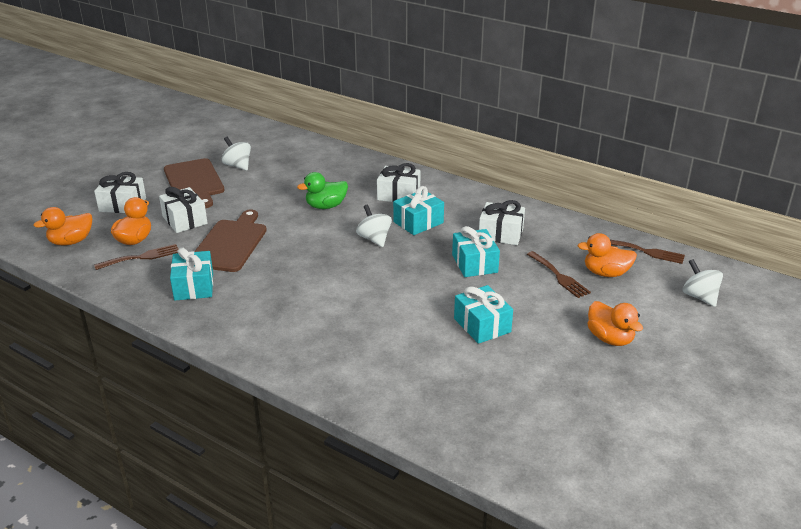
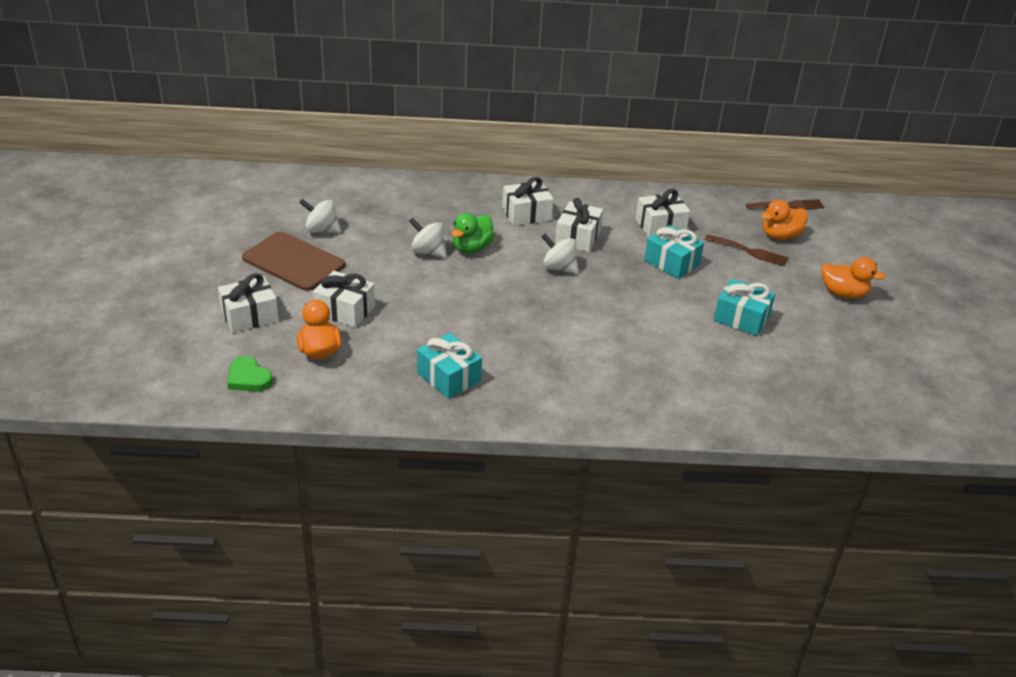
camera: 35 degrees left, 5 degrees up
(71, 242) = (248, 378): orange duck -> green heart
(141, 257) = (353, 367): brown fork -> none
(230, 244) = (427, 320): brown cutting board -> none
(418, 222) = (578, 237): turquoise gift -> white gift
(699, 297) = (865, 234): white spinning top -> white spinning top (428, 252)

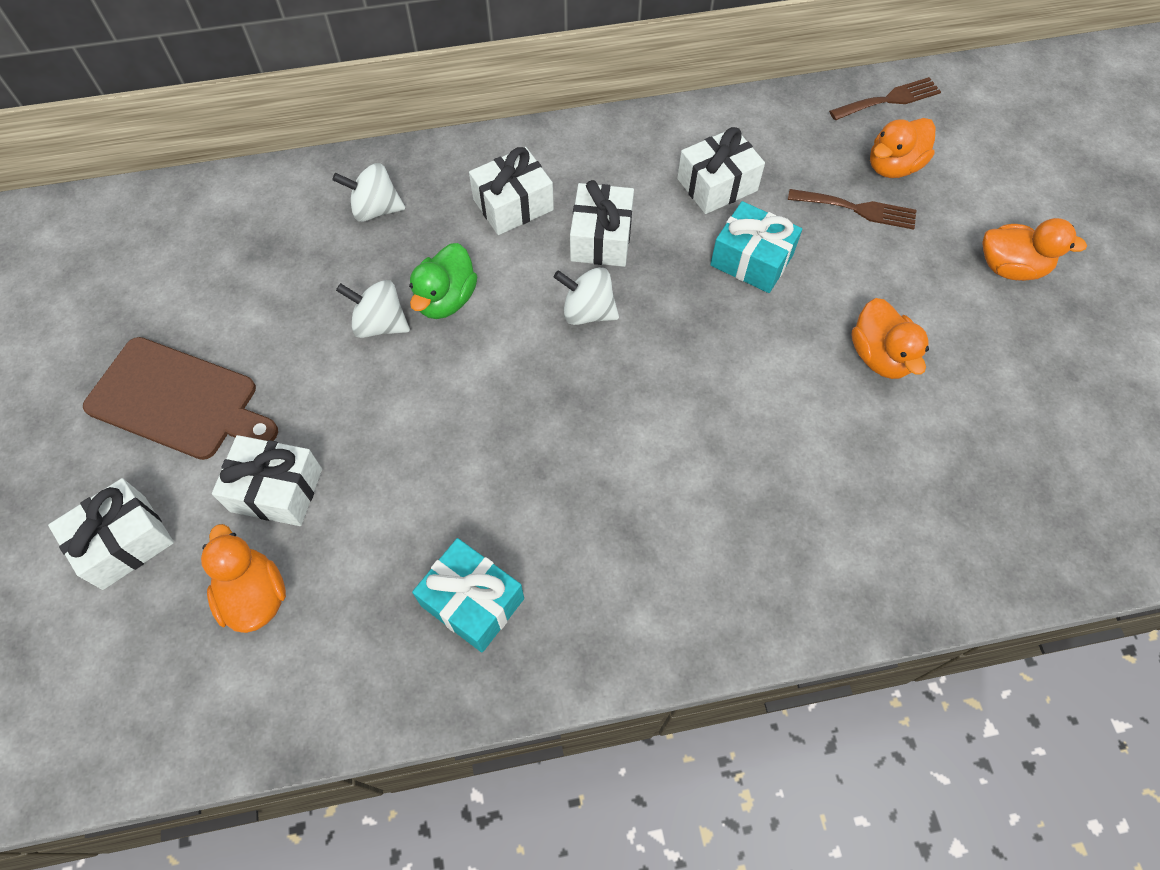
camera: 10 degrees left, 25 degrees up
(248, 378) = (150, 690): green heart -> none
(321, 230) = (202, 314): white spinning top -> white spinning top (375, 209)
(741, 318) = (880, 356): turquoise gift -> orange duck

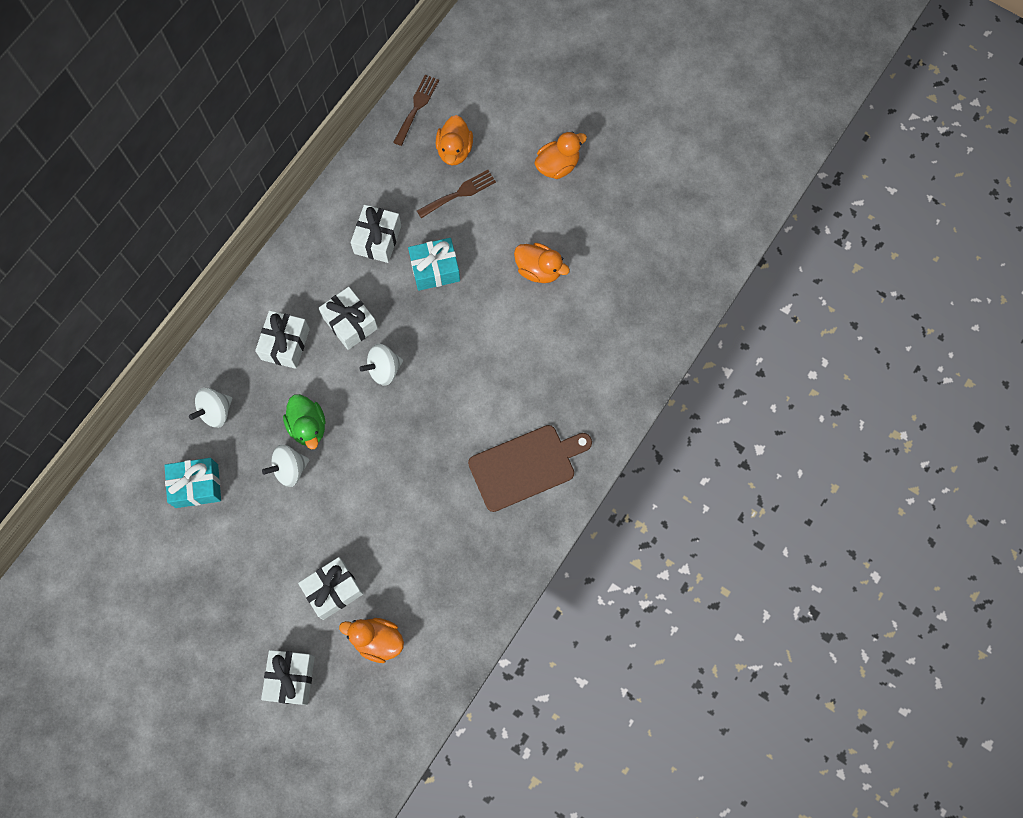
camera: 45 degrees left, 10 degrees up
(178, 401) = (235, 598): brown cutting board -> brown cutting board (526, 466)
(472, 602) = (473, 551): turquoise gift -> turquoise gift (197, 486)

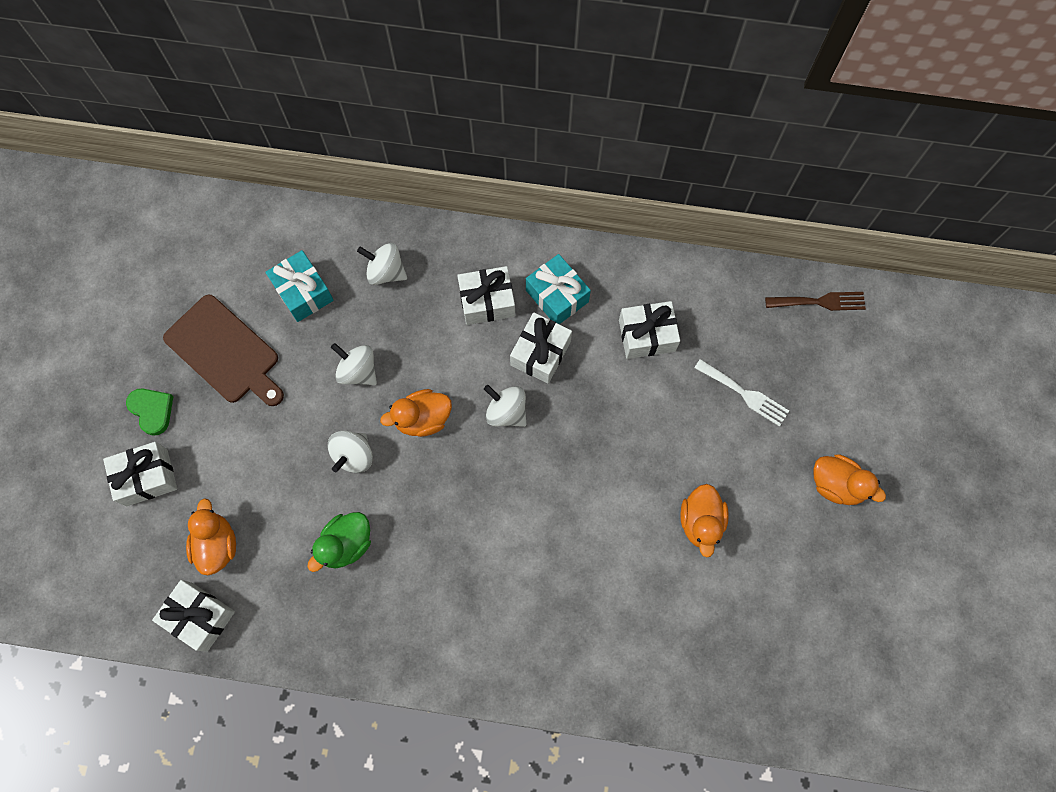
camera: 65 degrees right, 0 degrees up
(234, 652) = (152, 410): none -> green heart
(308, 426) = (410, 366): green duck -> green duck (346, 544)
(333, 590) = (251, 475): white gift -> white gift (200, 617)
(359, 501) = (353, 456): none -> white spinning top
(435, 269) = (643, 410): turquoise gift -> turquoise gift (557, 296)
(454, 150) = (791, 365): orange duck -> orange duck (422, 419)
(459, 193) = (745, 394): brown fork -> white fork
(526, 466) = (468, 613): brown cutting board -> brown cutting board (225, 352)

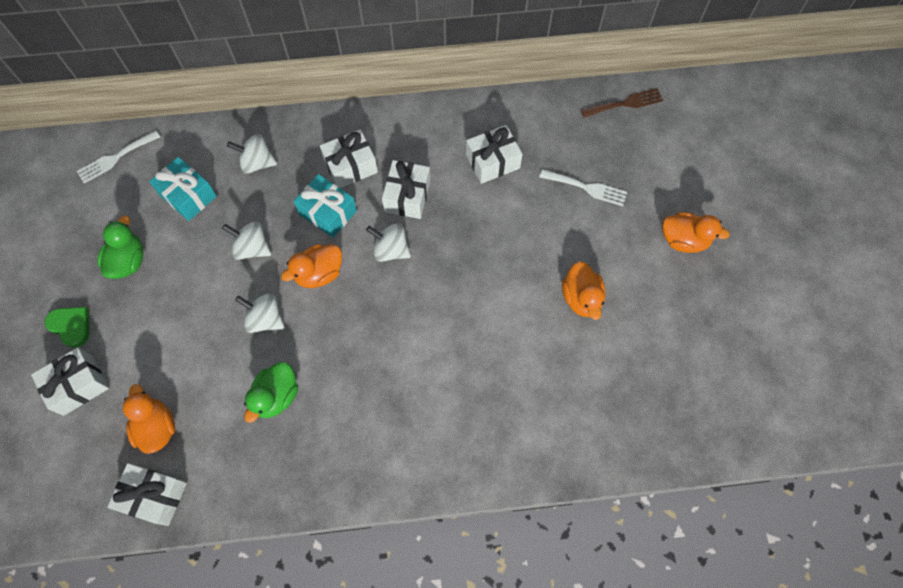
camera: 15 degrees left, 5 degrees down
(225, 352) = (128, 261): brown cutting board -> green duck
(235, 228) = (115, 158): none -> white fork
(353, 456) = (265, 319): white spinning top -> white spinning top turned 105 degrees clockwise
(557, 296) = (409, 148): turquoise gift -> turquoise gift (328, 212)

